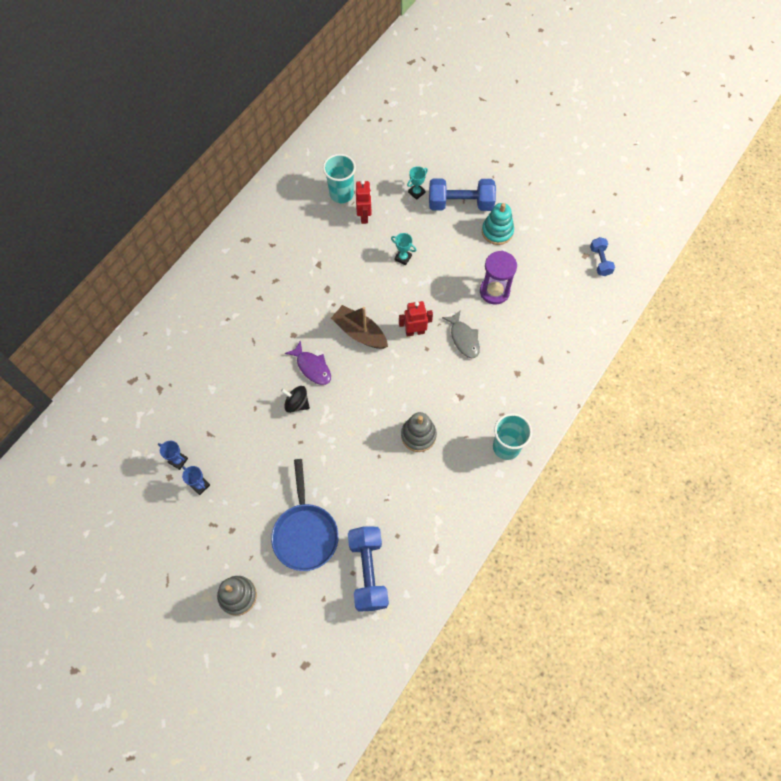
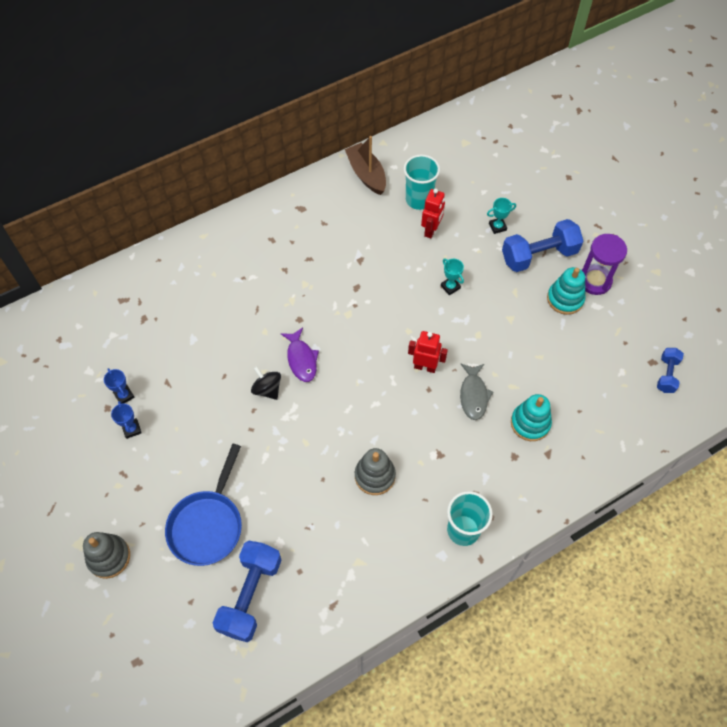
camera: 25 degrees right, 5 degrees down
(360, 333) = (367, 344): brown boat -> brown boat (366, 174)
(460, 204) = (539, 255): blue dumbbell -> blue dumbbell turned 45 degrees counterclockwise
(494, 291) = (531, 360): purple hourglass -> purple hourglass (594, 281)
(517, 342) = (530, 423): none -> turquoise stacking toy

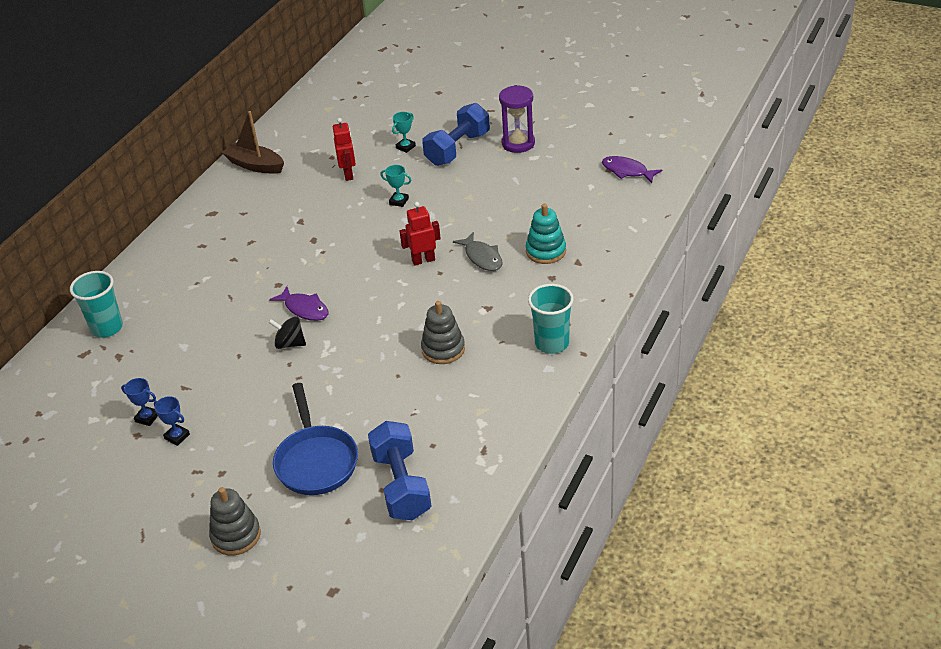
camera: 30 degrees left, 20 degrees down
(419, 200) = (319, 160): turquoise cup -> turquoise cup (107, 328)
(565, 299) = (504, 165): turquoise stacking toy -> none
(666, 375) = (627, 171): blue dumbbell -> purple fish

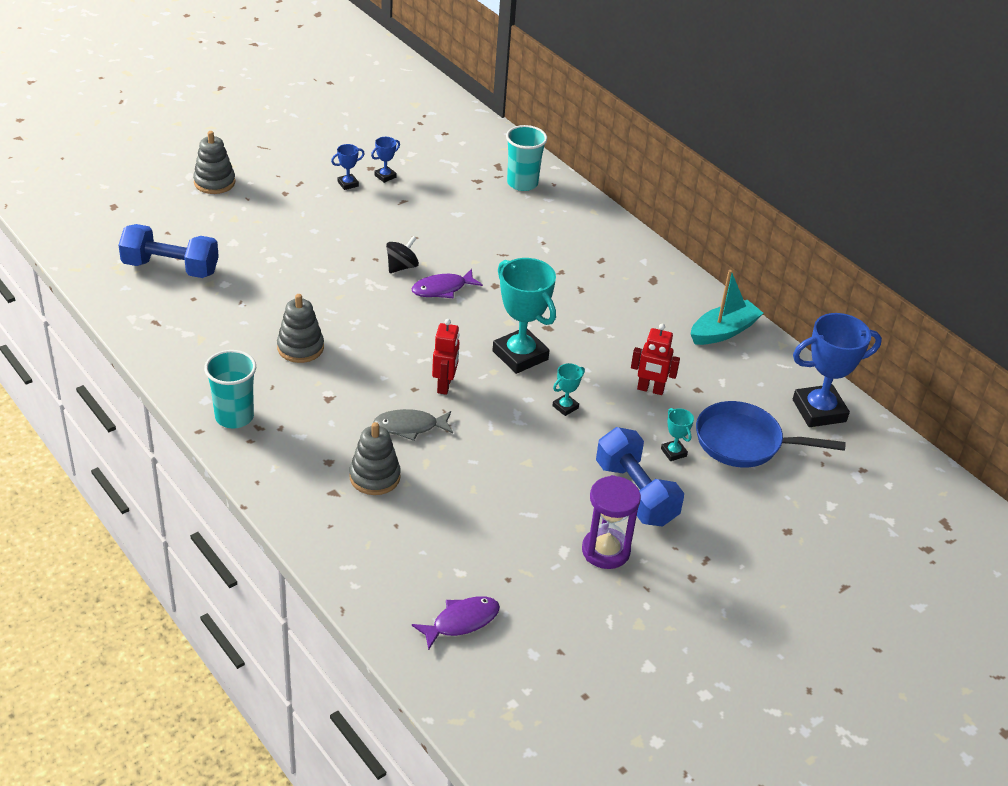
camera: 110 degrees right, 0 degrees up
(255, 165) = (723, 331): brown boat -> turquoise boat
(314, 109) = (819, 411): none -> blue trophy
(316, 461) = (245, 237): blue pan -> blue pan (744, 442)
(358, 240) = (520, 355): none -> turquoise trophy
(546, 251) = (375, 477): turquoise stacking toy -> grey stacking toy

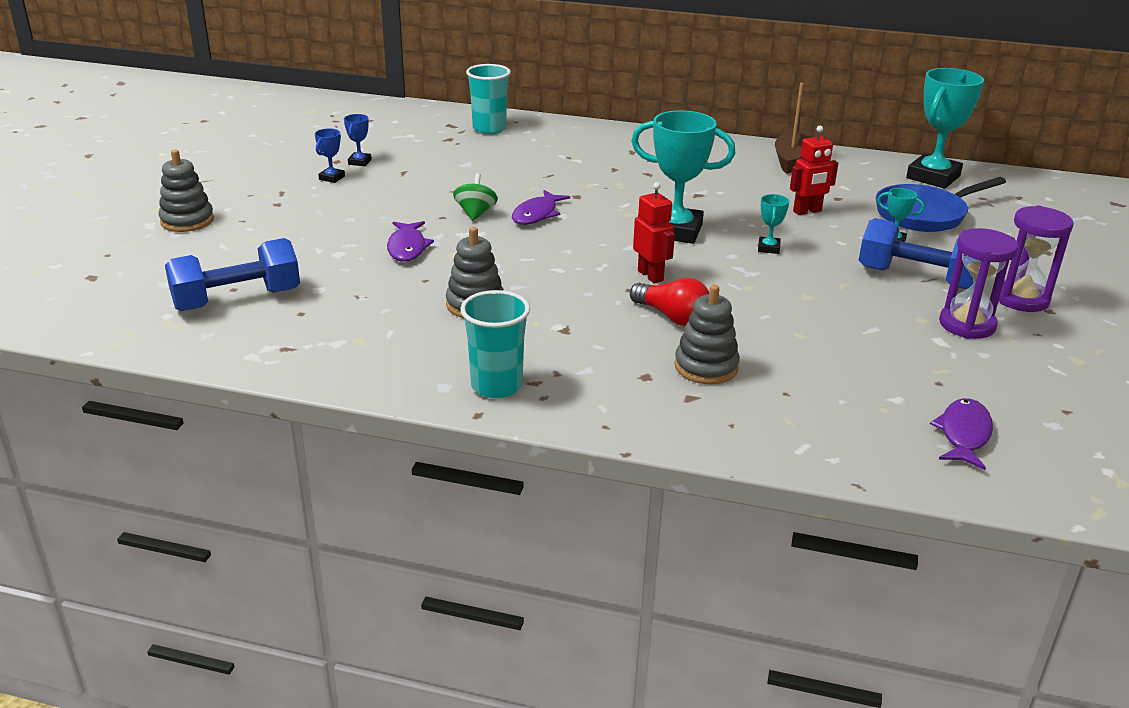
camera: 35 degrees left, 10 degrees down
(319, 276) = (407, 248): none -> purple fish
(401, 267) = (475, 213): black spinning top -> green spinning top
(409, 427) = (672, 317): grey fish -> red light bulb
(686, 556) = (1021, 299): none -> purple hourglass
(723, 331) = (792, 159): turquoise boat -> brown boat
(819, 411) = (933, 177): blue trophy -> turquoise trophy

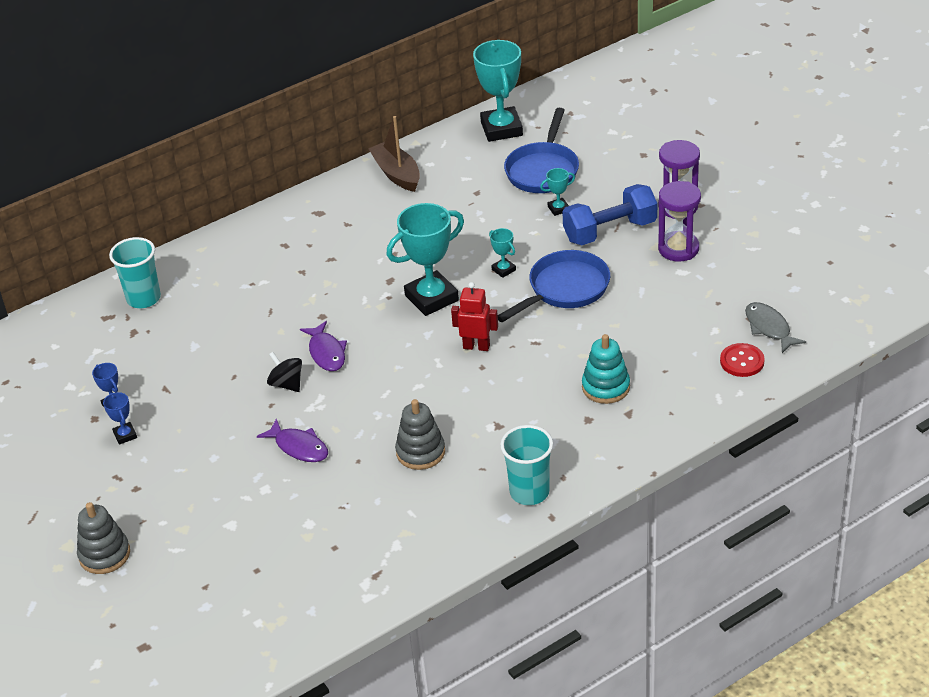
camera: 45 degrees left, 10 degrees up
(237, 300) = (276, 574): blue dumbbell -> none
(475, 213) = (287, 384): green spinning top -> black spinning top
(672, 317) = (536, 367): red light bulb -> none
(706, 367) = (606, 387): grey stacking toy -> turquoise stacking toy
(798, 287) = (564, 289): none -> blue pan
(807, 211) = (478, 219): red robot -> none
(882, 439) = (742, 361): none -> red button
(963, 434) = (769, 328): purple fish -> grey fish

